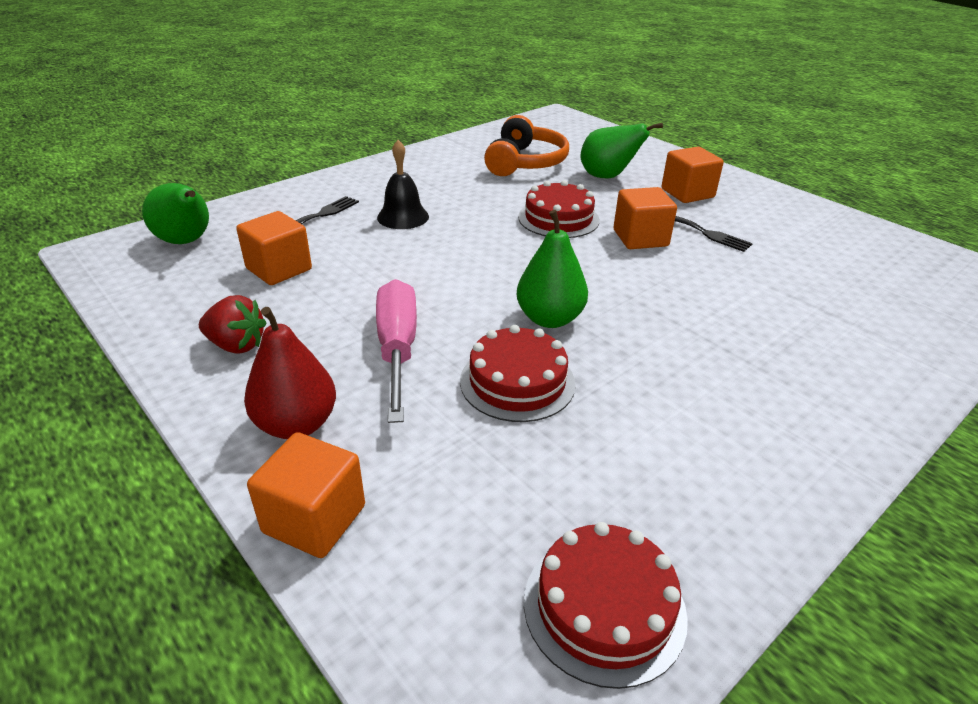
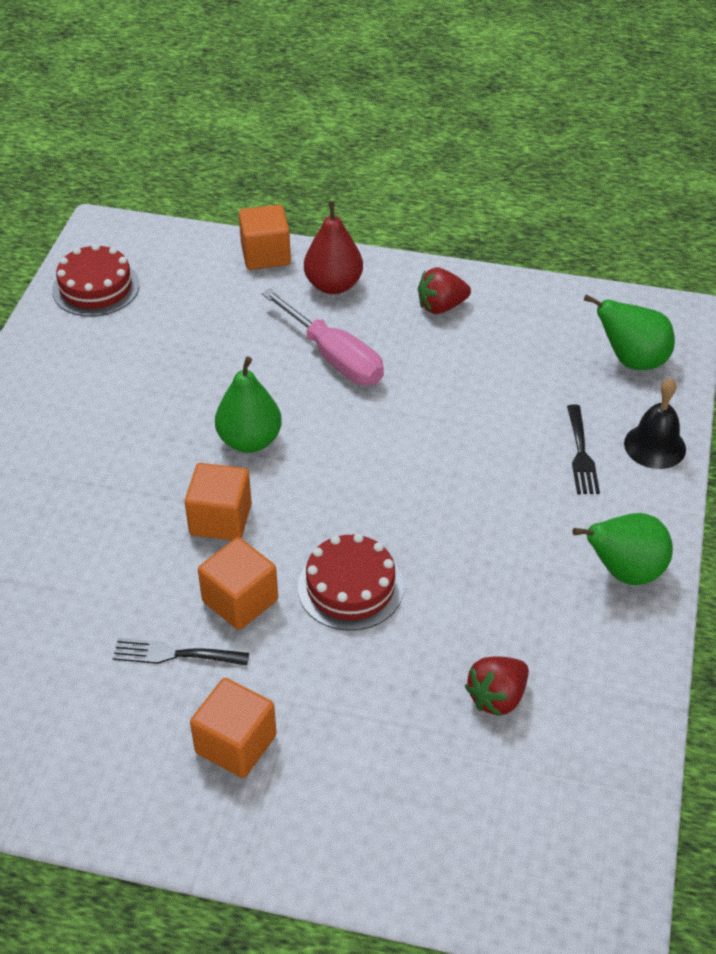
camera: 145 degrees right, 10 degrees up
(279, 269) = (514, 375): orange cube -> orange cube (220, 519)
(403, 217) = (505, 496): black bell -> black bell (655, 446)
(517, 382) = (229, 375): red cake -> none
(525, 162) = (497, 697): orange headphones -> red strawberry
(607, 176) = (364, 726): green pear -> green pear (624, 572)

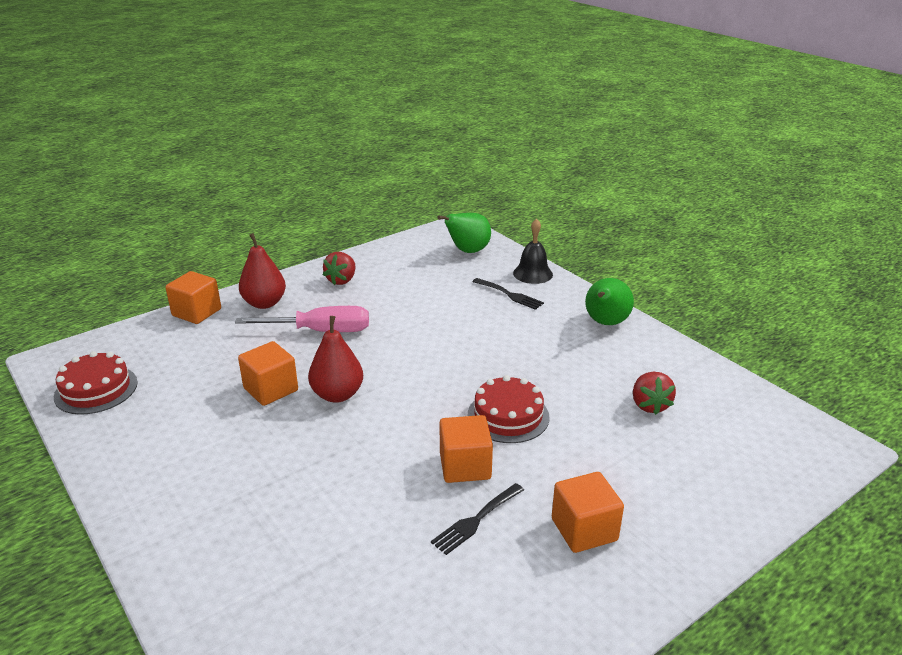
camera: 50 degrees left, 15 degrees down
(220, 519) = (386, 440): orange cube -> orange cube (271, 389)
(249, 441) = (337, 395): green pear -> red pear

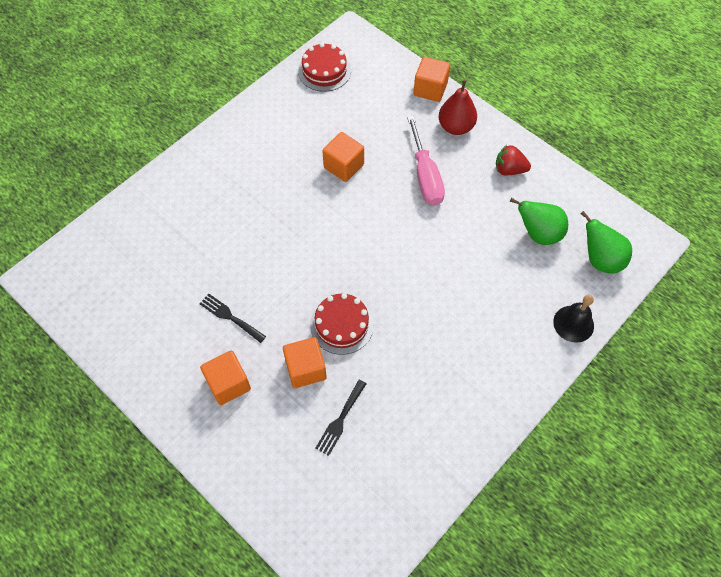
camera: 80 degrees right, 30 degrees up
(337, 395) = (346, 208): red pear -> none
(465, 466) = (281, 303): orange cube -> orange cube (305, 369)
(510, 295) = (525, 307): black fork -> black fork (340, 420)
(605, 323) = (497, 394): green pear -> green pear (538, 234)
(649, 405) = (375, 431): red strawberry -> none

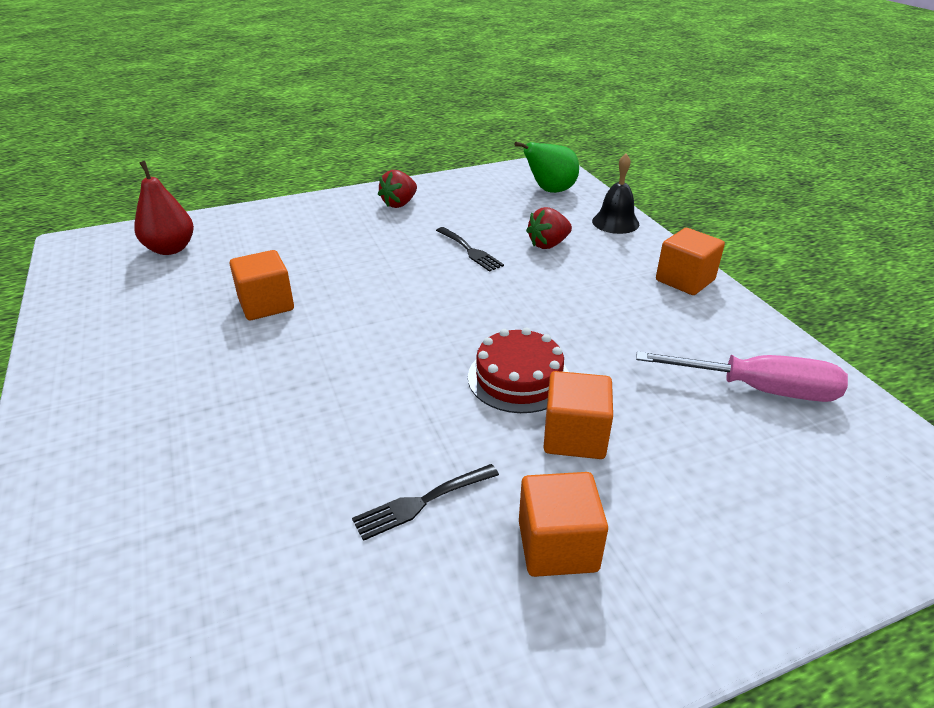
camera: 65 degrees left, 25 degrees down
(324, 71) = (97, 277): red cake -> none
(340, 420) = (678, 425): black fork -> black fork (470, 251)
(425, 176) = (352, 252): pink screwdriver -> pink screwdriver (760, 390)
(430, 89) = (237, 217): orange cube -> orange cube (685, 280)
(456, 127) = (308, 216): red pear -> red pear (170, 249)
(507, 288) = (548, 244): none -> red strawberry
(538, 234) = (494, 211): green pear -> none

